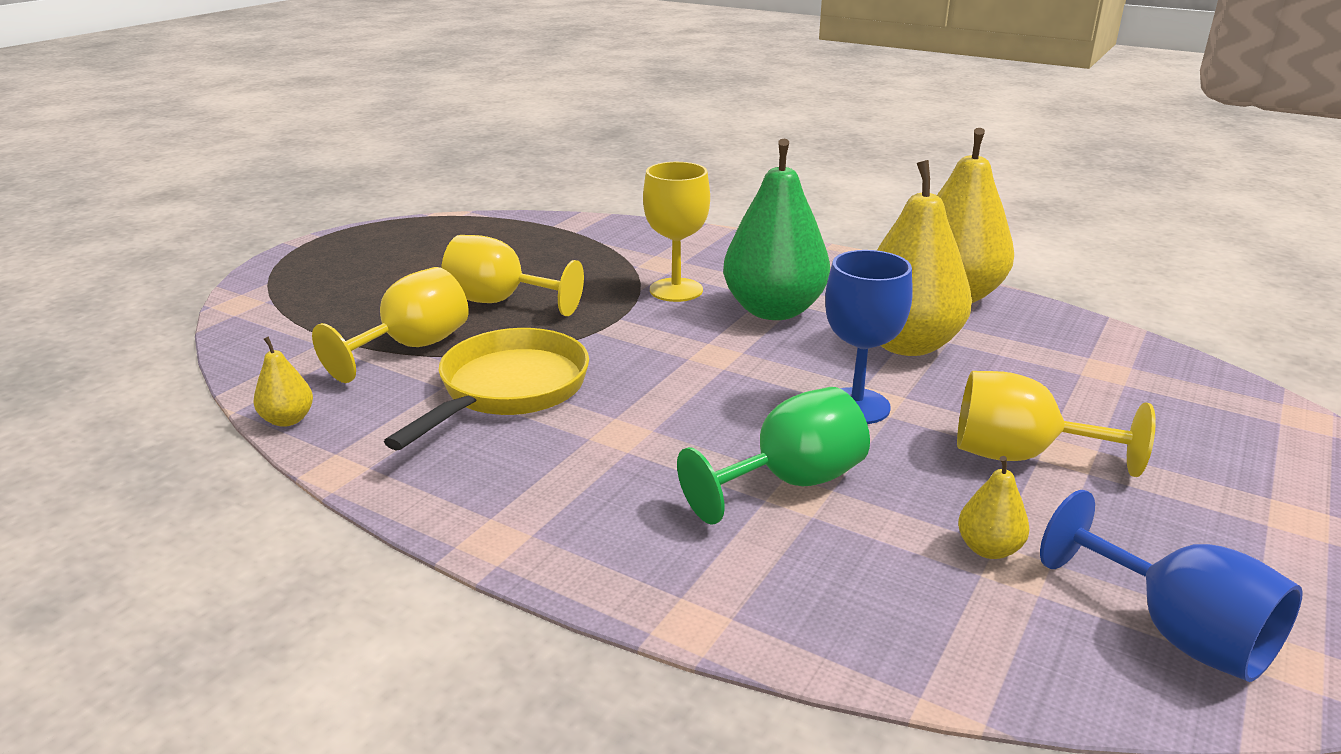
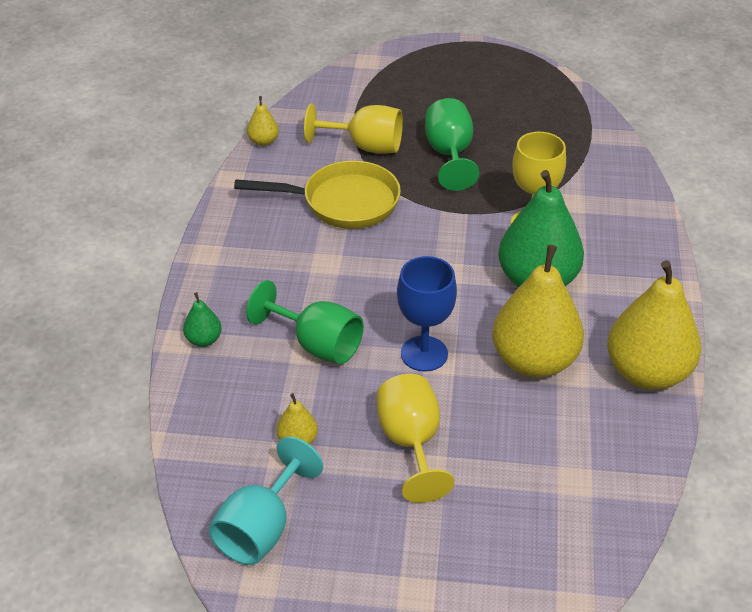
camera: 65 degrees right, 15 degrees up
(500, 302) = (449, 154): yellow goblet -> green goblet
(708, 593) = (204, 340): none -> green pear
(1177, 633) = (261, 529): blue goblet -> turquoise goblet

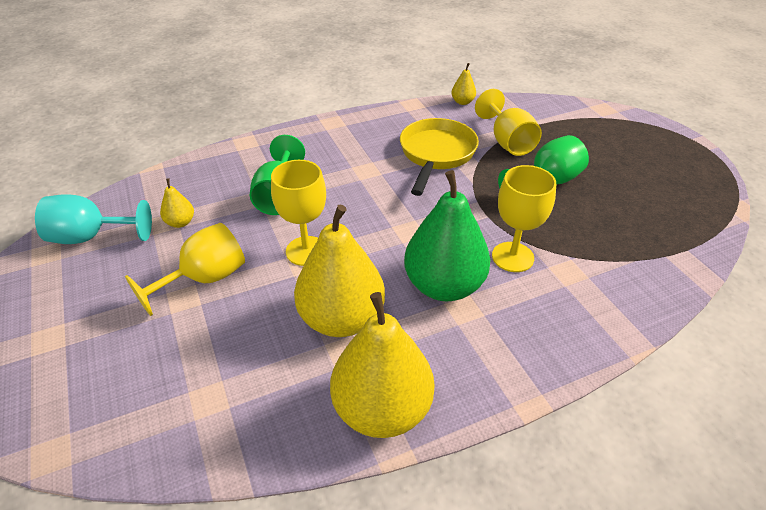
camera: 60 degrees right, 0 degrees up
(204, 340) = (253, 150): green pear -> none
(343, 202) = (436, 154): yellow pan -> yellow pan turned 135 degrees counterclockwise
(424, 354) = (306, 251): blue goblet -> yellow goblet

